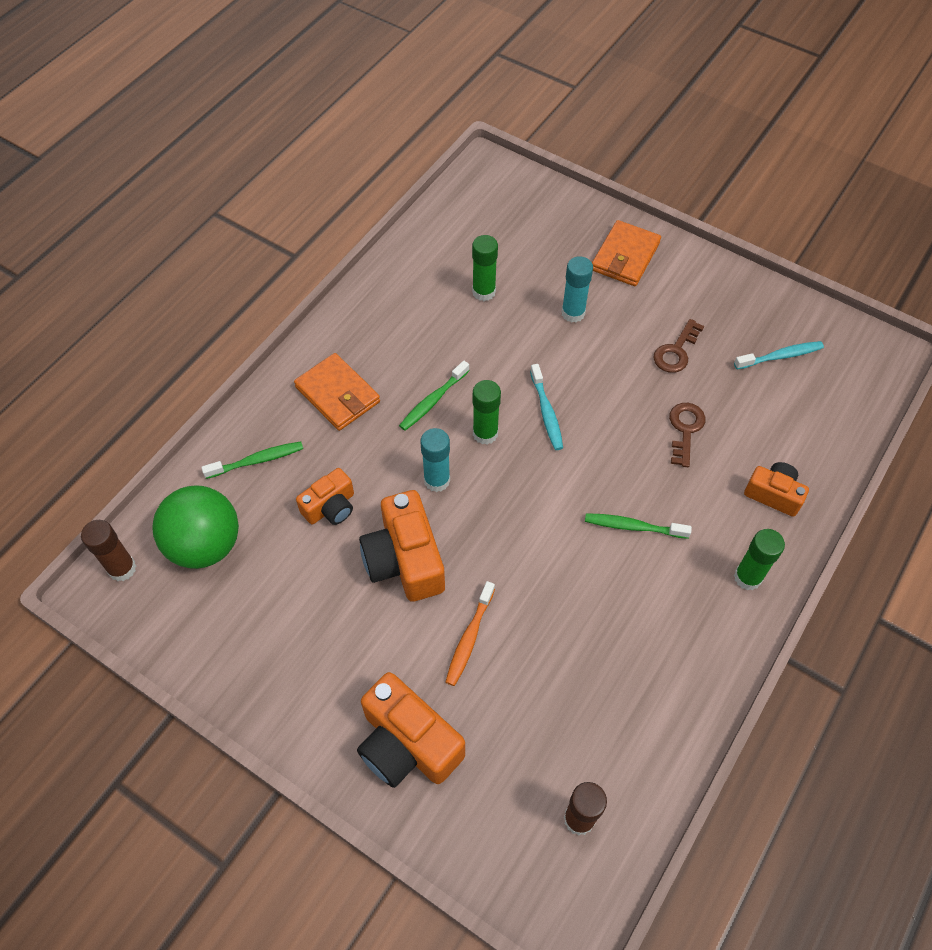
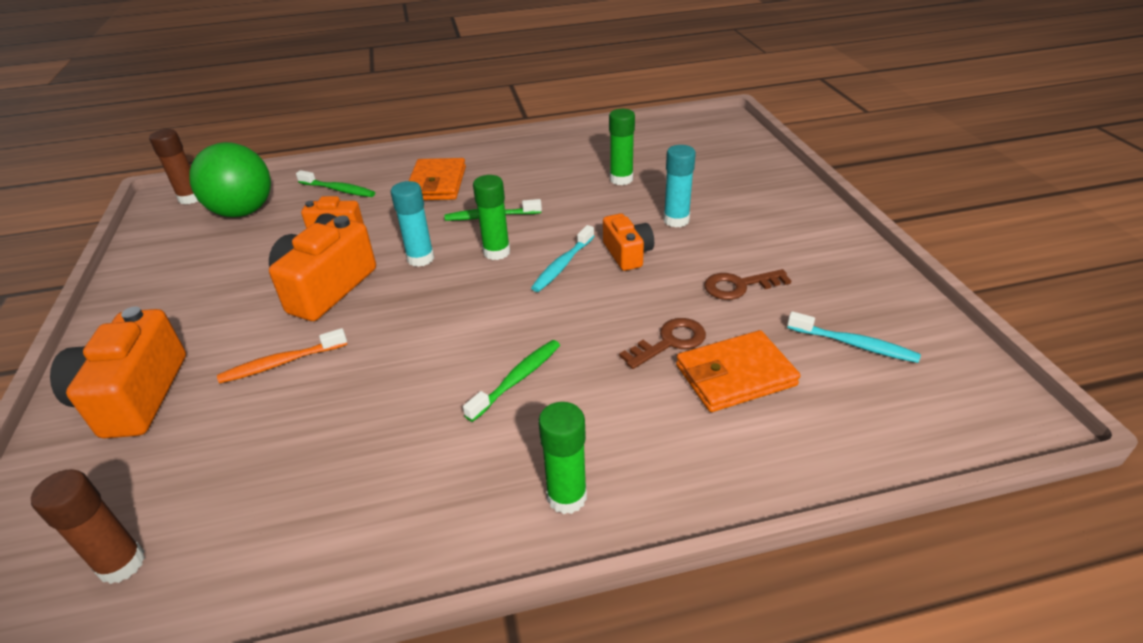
camera: 45 degrees right, 20 degrees down
(625, 256) = (774, 208): orange wallet -> orange wallet (735, 375)
(633, 526) = (517, 379): green toothbrush -> green toothbrush turned 75 degrees clockwise
(773, 494) = (695, 447): orange camera -> orange camera (627, 254)

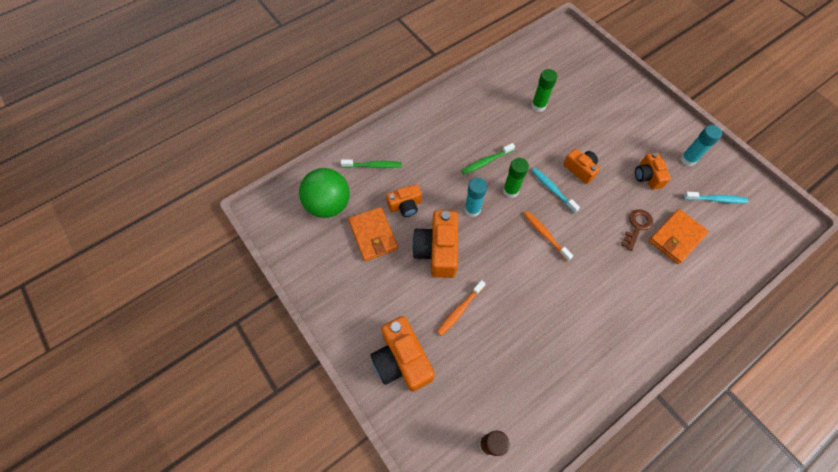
camera: 25 degrees left, 25 degrees up
(191, 198) = (280, 203): brown glue stick -> none
(437, 183) = (431, 141): orange wallet -> orange wallet (373, 235)
(502, 312) = (545, 235): none -> orange toothbrush
(517, 379) = (583, 276): green toothbrush -> none
(562, 265) = (552, 189): turquoise toothbrush -> turquoise toothbrush turned 135 degrees clockwise
(567, 497) = (647, 332): green glue stick -> none
(676, 220) = (589, 134): turquoise glue stick -> turquoise glue stick (688, 159)
(739, 286) = (647, 176): brown key -> orange camera

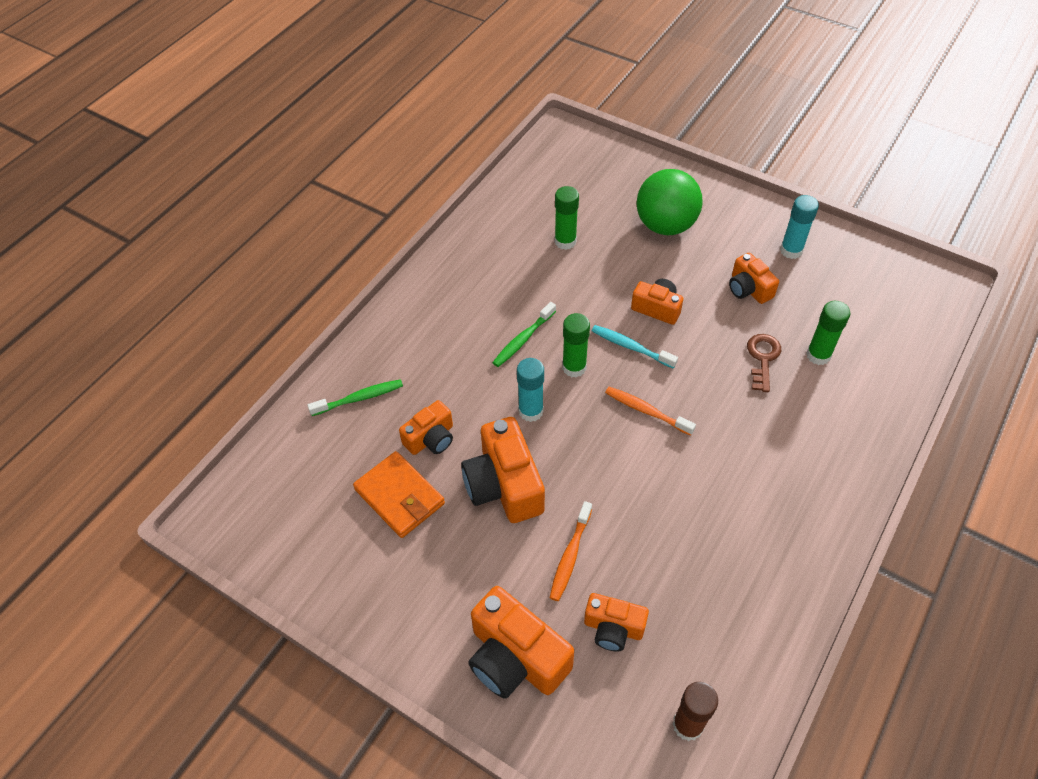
camera: 20 degrees left, 10 degrees down
(328, 205) = (313, 477): green ball -> green ball (665, 225)
(467, 365) = (613, 628): none -> orange camera
(676, 237) = (818, 355): orange wallet -> green glue stick
(716, 199) = (847, 290): turquoise toothbrush -> none

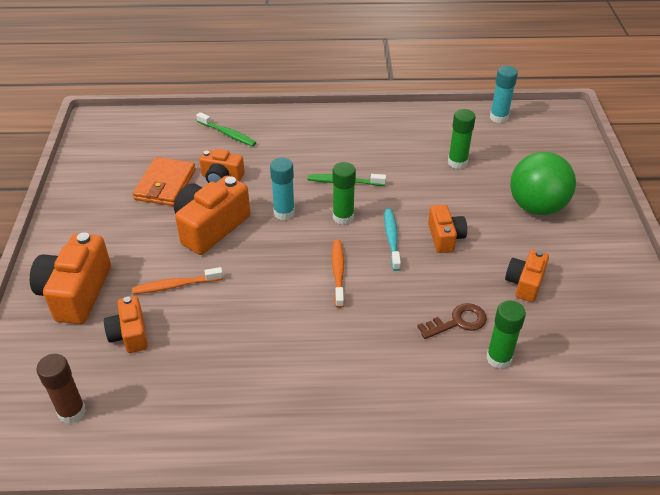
camera: 55 degrees right, 10 degrees down
(791, 251) = (600, 294): turquoise glue stick -> turquoise glue stick (498, 117)

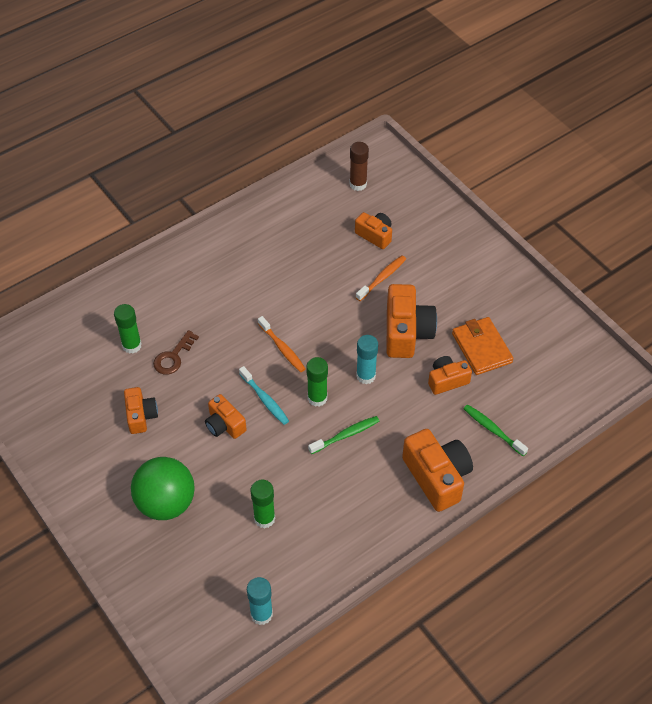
camera: 145 degrees right, 10 degrees up
(76, 293) = (438, 239): orange camera -> orange camera (437, 477)
(228, 134) = (492, 429): green toothbrush -> green toothbrush turned 45 degrees clockwise

